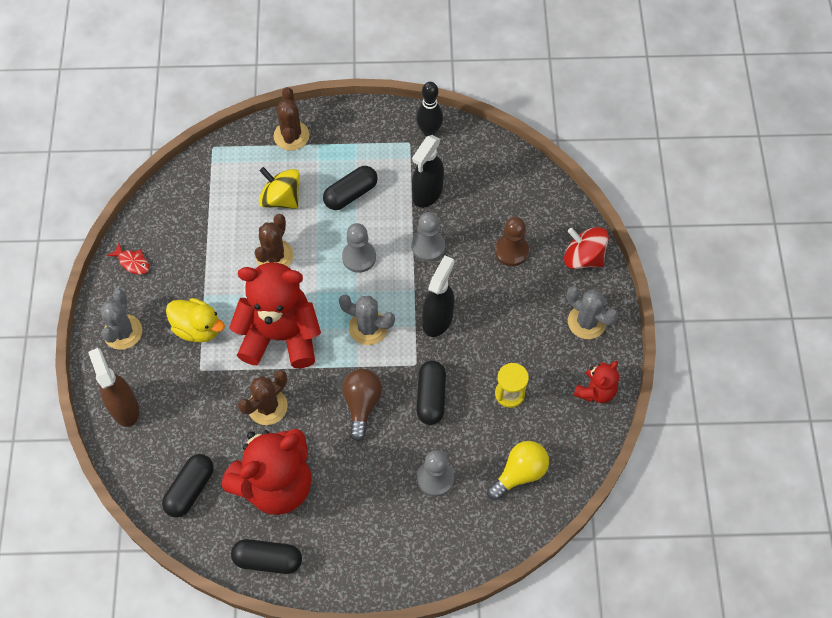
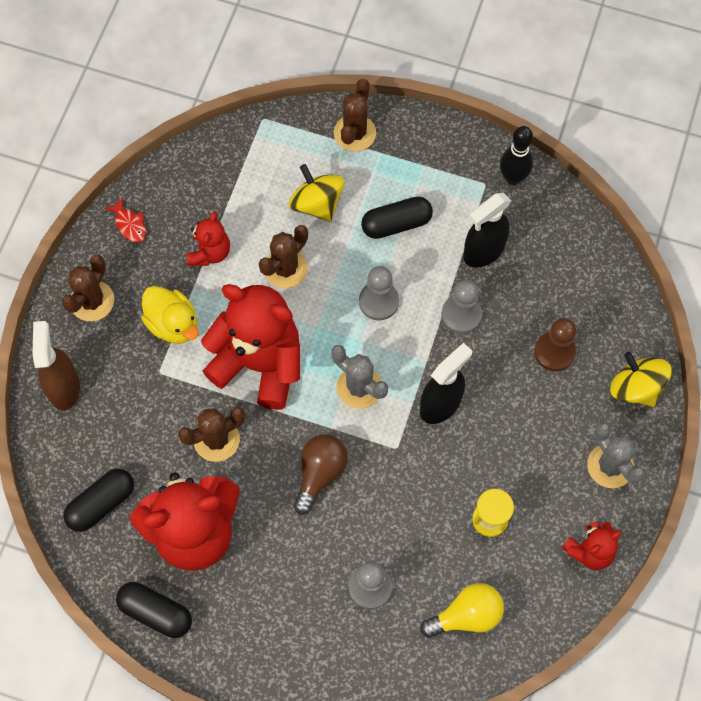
camera: 20 degrees right, 5 degrees up
(123, 332) = (92, 301): grey cactus -> brown cactus
(207, 263) = (210, 252): none -> red teddy bear
(431, 397) = (399, 492): black capsule -> none
(583, 257) = (635, 388): red spinning top -> yellow spinning top

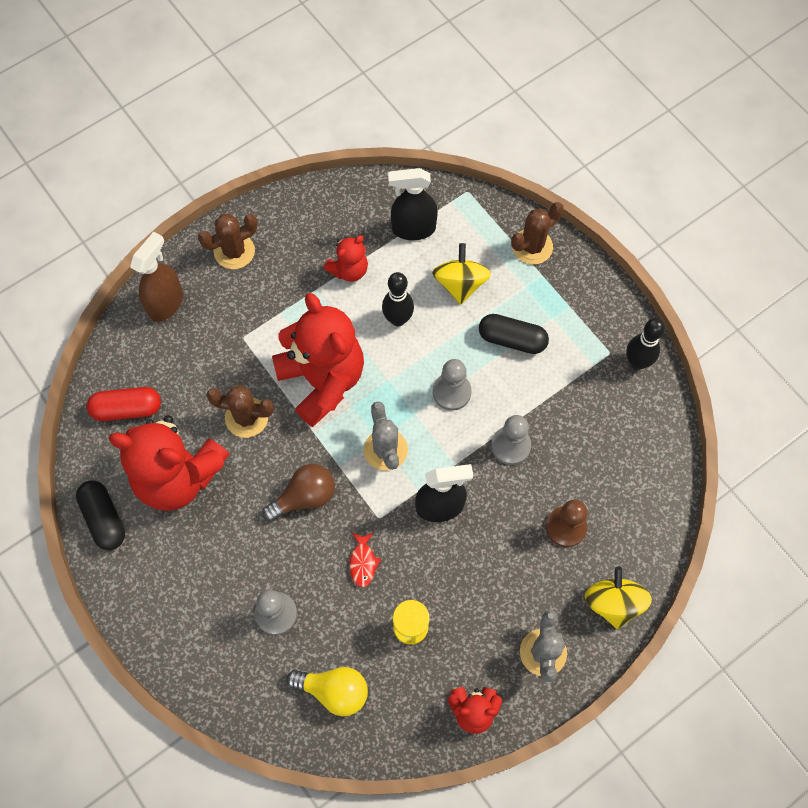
camera: 35 degrees right, 0 degrees up
(101, 504) = (127, 409): black capsule -> red capsule
(129, 224) = (305, 211): red fish -> red fish (363, 562)
(173, 324) = (280, 307): yellow duck -> none
(285, 268) = (398, 319): brown cactus -> black bowling pin
(483, 251) = (567, 406): black spray bottle -> black spray bottle (413, 229)

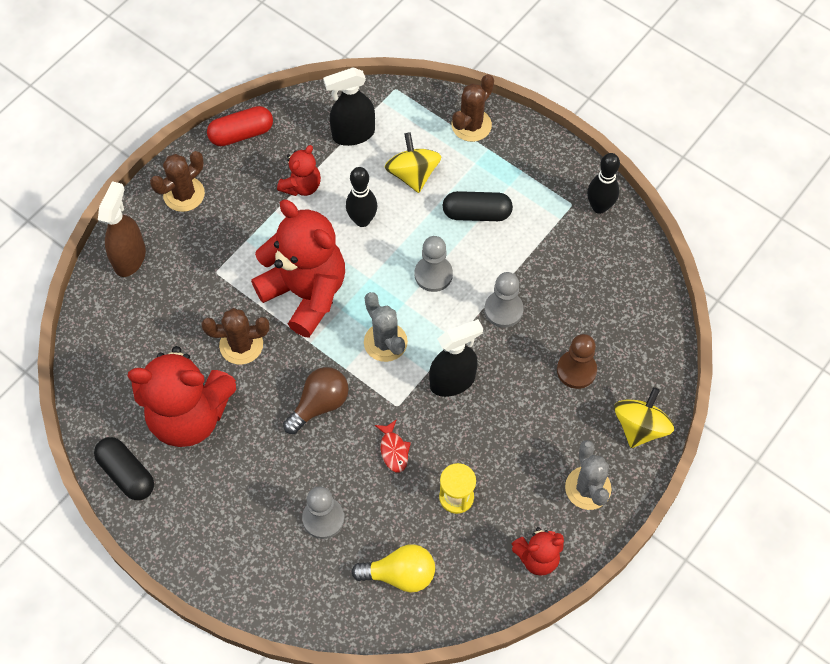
camera: 15 degrees left, 5 degrees down
(127, 409) = (120, 365): red capsule -> red capsule (241, 134)
(613, 602) = (640, 427): yellow spinning top -> yellow spinning top turned 45 degrees clockwise

